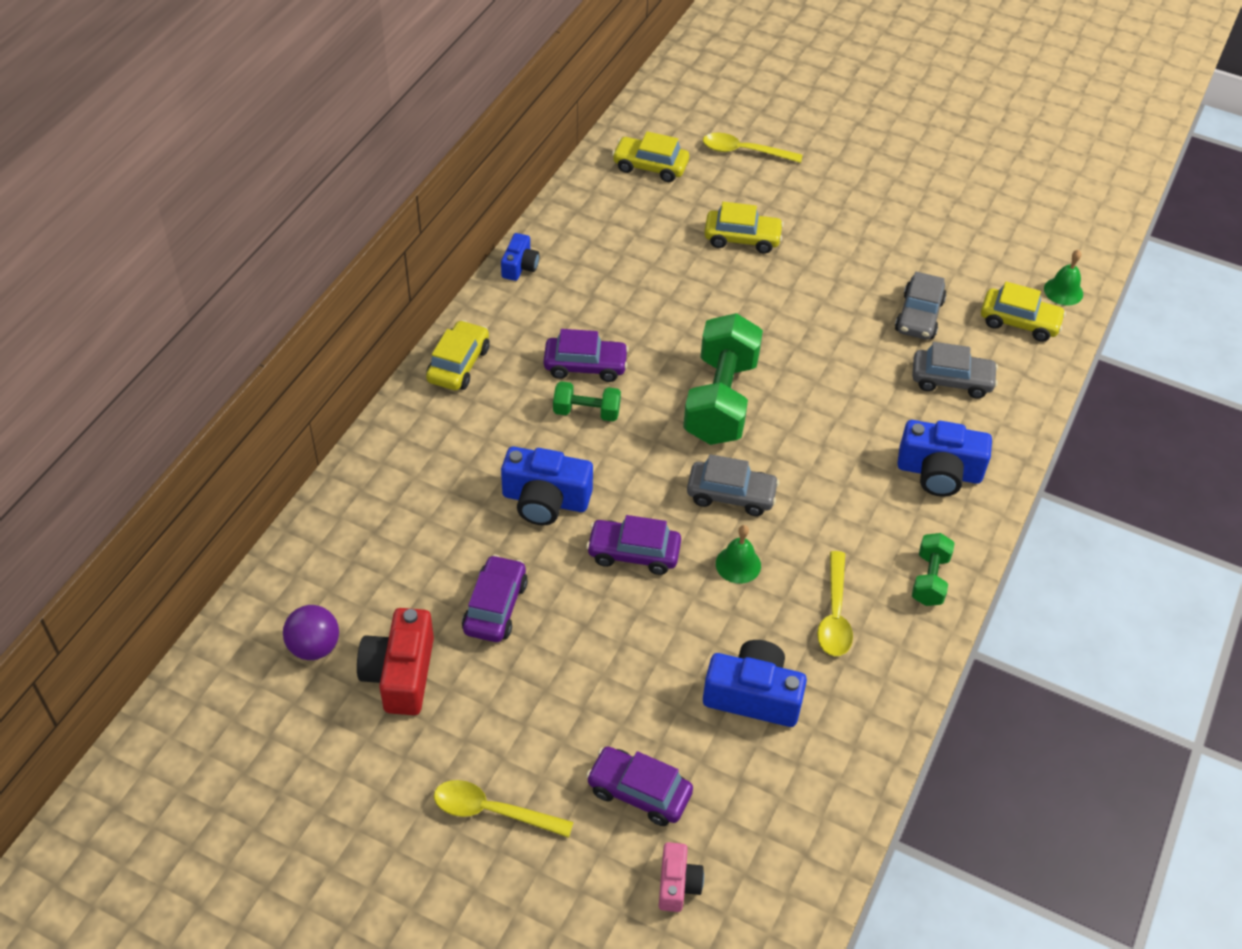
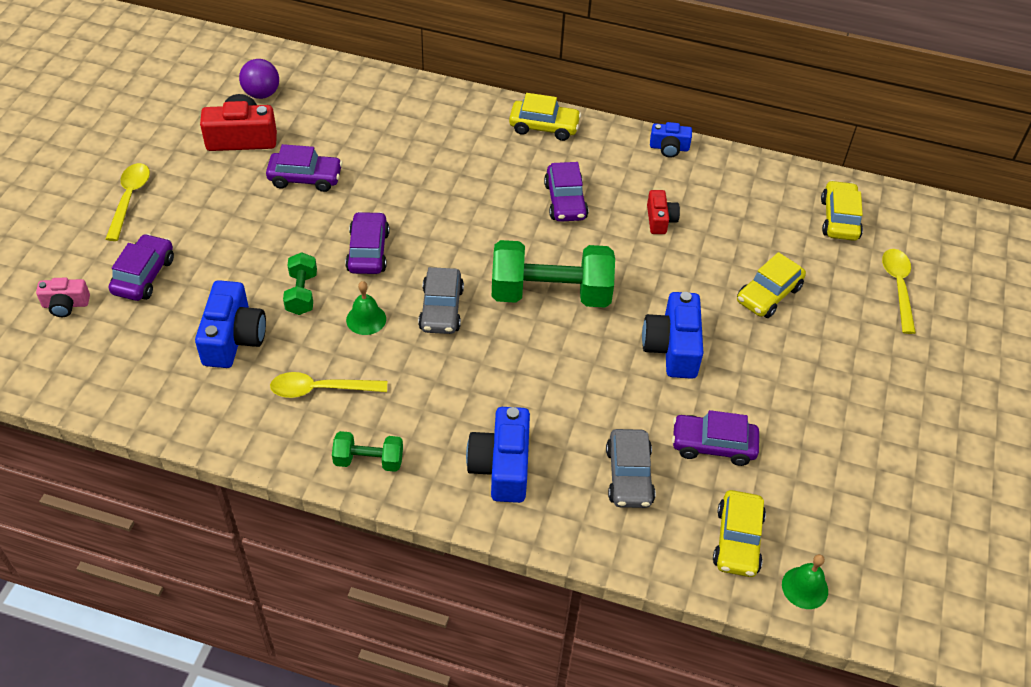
camera: 80 degrees right, 0 degrees up
(545, 500) = (413, 193): blue camera -> blue camera (672, 347)
(586, 412) = (513, 207): green dumbbell -> green dumbbell (302, 293)
(628, 295) = (660, 220): none -> red camera
(742, 238) = (768, 294): yellow car -> yellow car turned 45 degrees clockwise
(919, 316) = (713, 445): grey car -> purple car

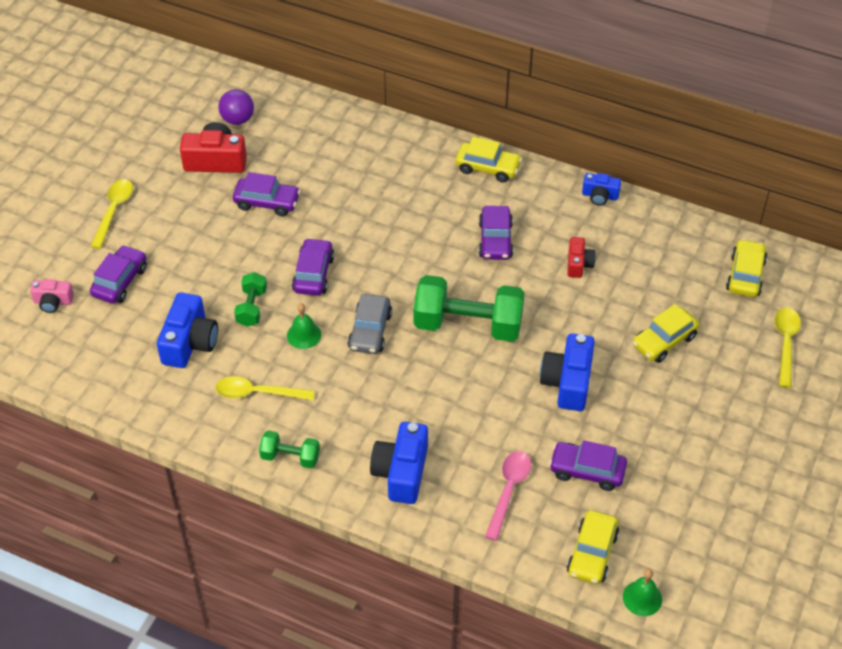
camera: 10 degrees right, 0 degrees up
(629, 476) = (509, 490): grey car -> pink spoon

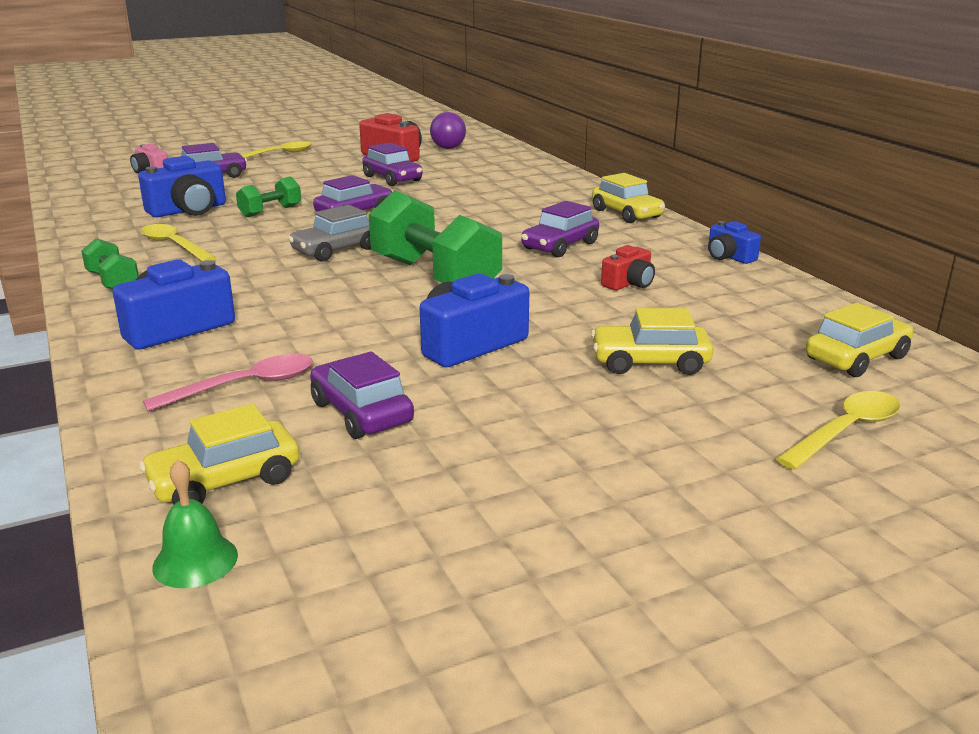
camera: 40 degrees right, 25 degrees down
(304, 335) = (278, 234): green bell -> none

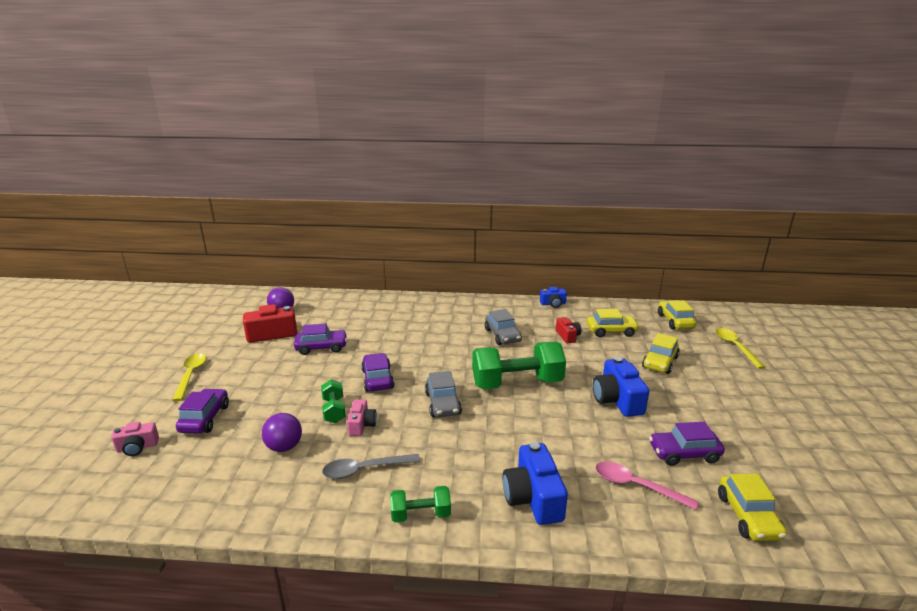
camera: 60 degrees left, 0 degrees up
(174, 245) = (364, 470): yellow spoon -> grey spoon
(188, 210) = (284, 447): blue camera -> purple ball
(195, 561) = (825, 541): green bell -> none
(245, 386) = (636, 486): pink spoon -> pink spoon turned 60 degrees counterclockwise
(254, 227) = (362, 425): none -> pink camera
(560, 246) = (502, 335): purple car -> grey car
(626, 214) = (472, 304): yellow car -> yellow car (611, 331)

